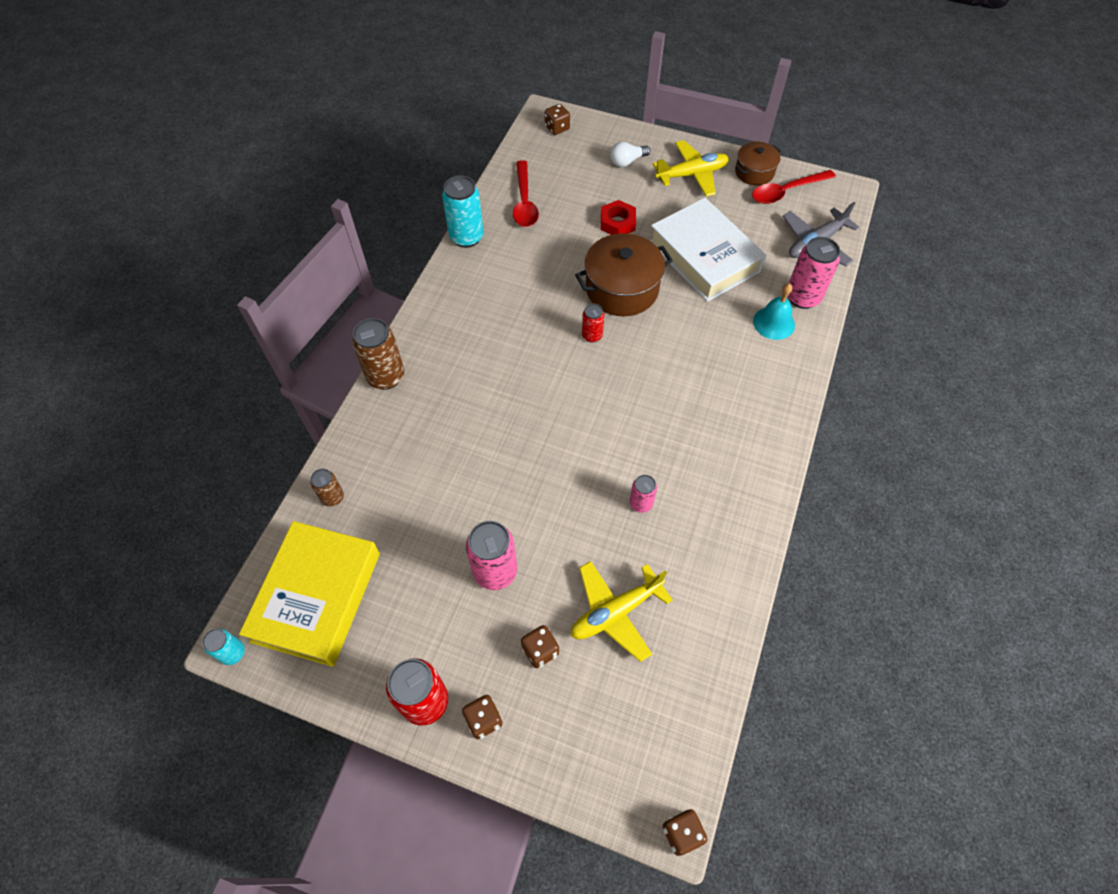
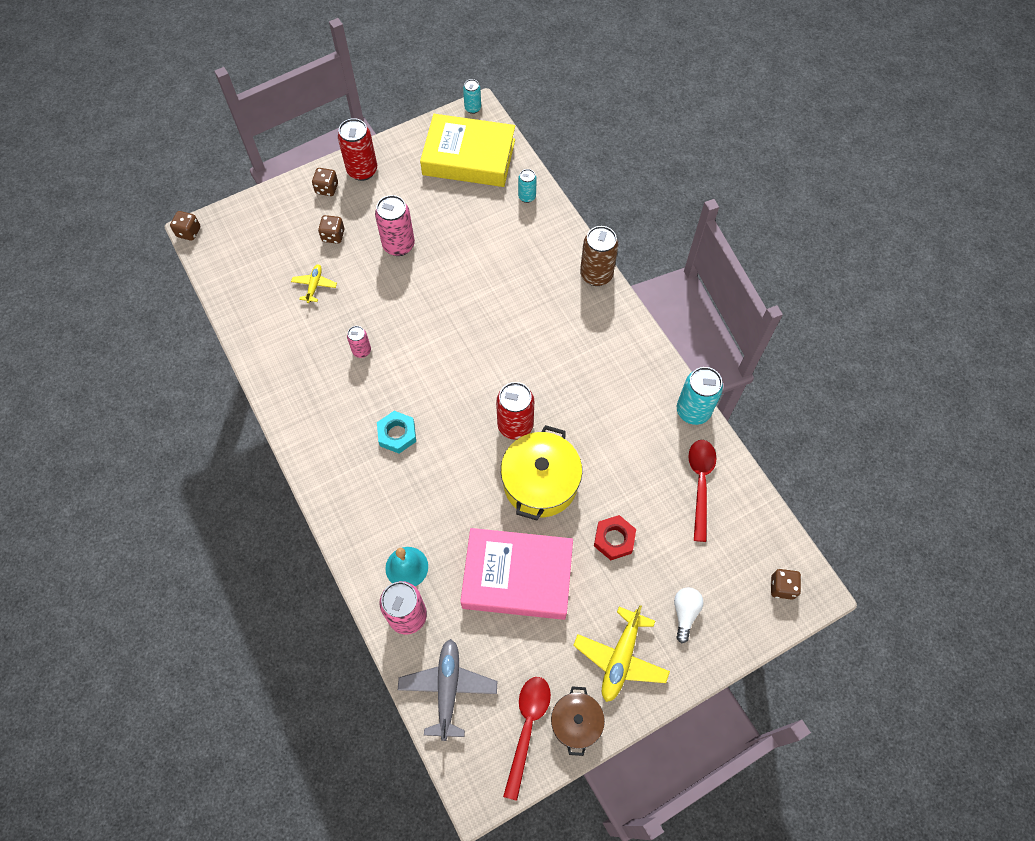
camera: 130 degrees right, 5 degrees up
(317, 596) = (469, 157): yellow book -> yellow book turned 45 degrees counterclockwise
(333, 497) = (527, 197): brown can -> turquoise can
(524, 202) = (700, 483): red spoon -> red spoon turned 60 degrees clockwise
(592, 336) = (515, 425): red can -> red can, size x1.79
(615, 612) = (314, 285): yellow plane -> yellow plane, size x0.56
(622, 289) = (540, 483): brown pot -> yellow pot
(685, 410) = (397, 434): none -> turquoise nut
(704, 256) = (517, 577): white book -> pink book

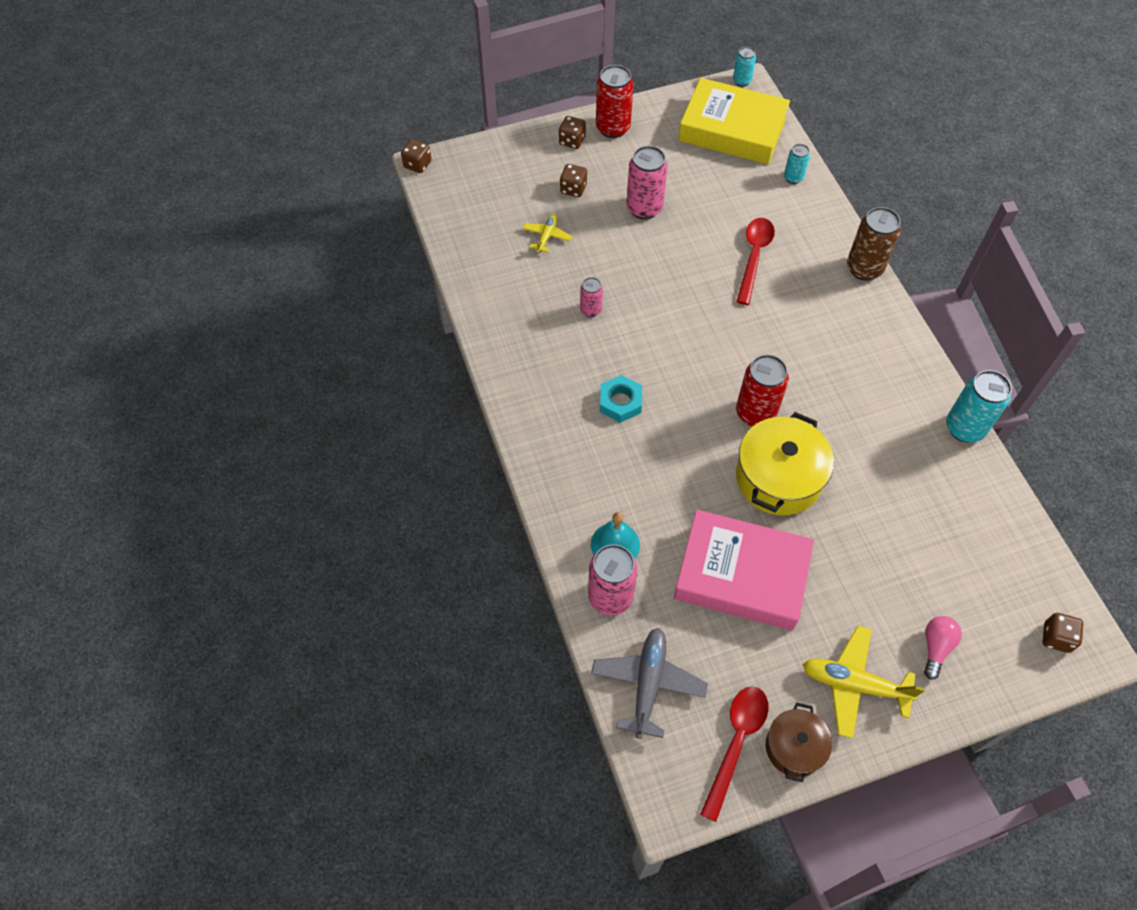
camera: 10 degrees right, 5 degrees down
(614, 539) = (858, 552): red nut -> none
(620, 658) = (854, 684): yellow plane -> yellow plane turned 75 degrees clockwise
(685, 613) = (936, 647): white light bulb -> pink light bulb
(700, 483) = (966, 508): red spoon -> red spoon (754, 257)

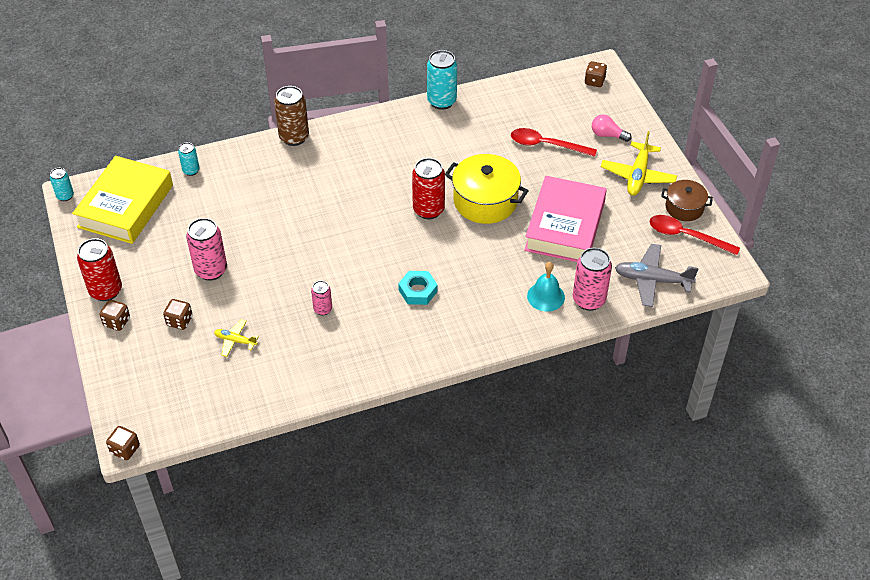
camera: 90 degrees left, 10 degrees down
(754, 257) = (275, 201): red spoon -> red spoon (546, 145)

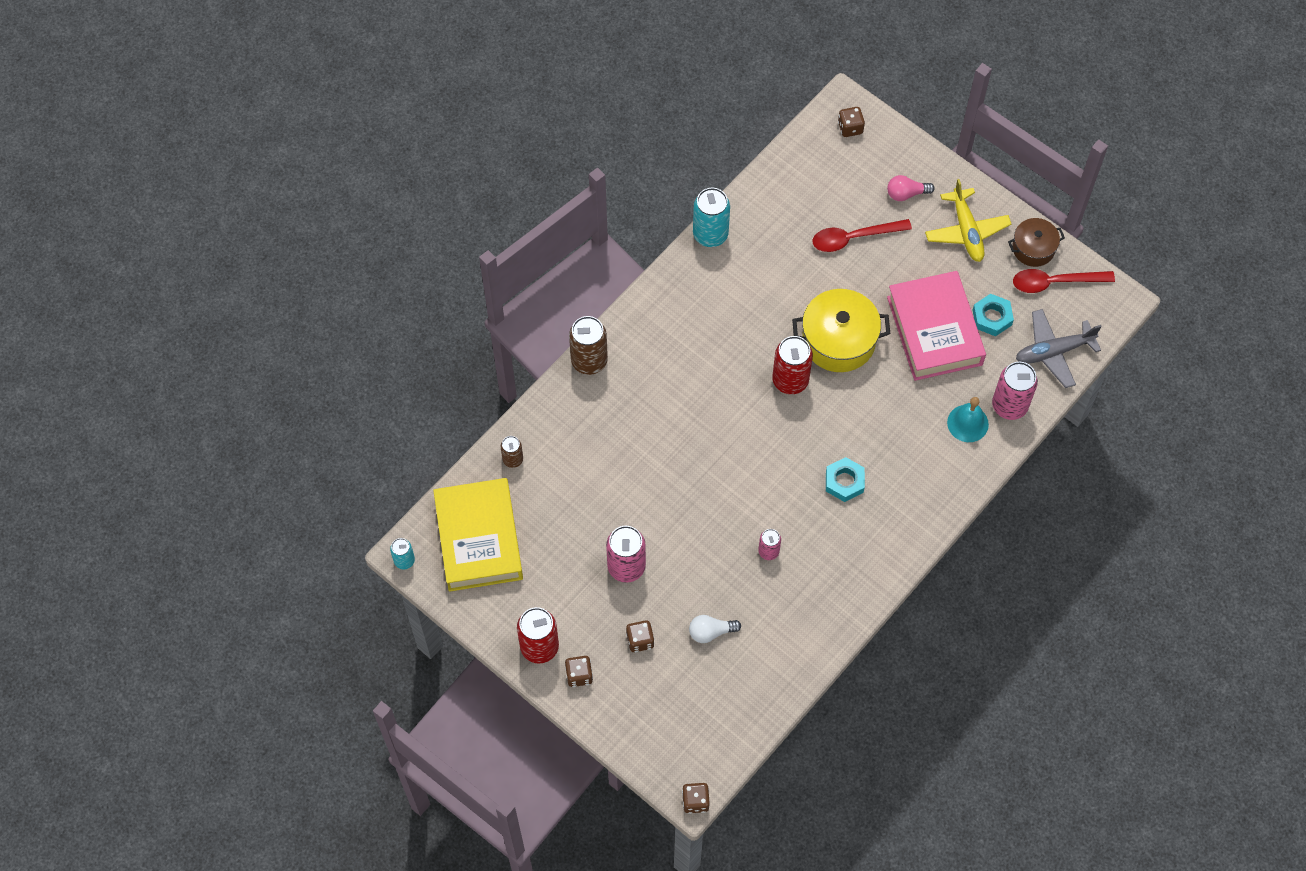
camera: 30 degrees left, 15 degrees up
(191, 171) = (513, 459): turquoise can -> brown can
(235, 341) = (711, 632): yellow plane -> white light bulb
(617, 237) = (992, 317): none -> turquoise nut

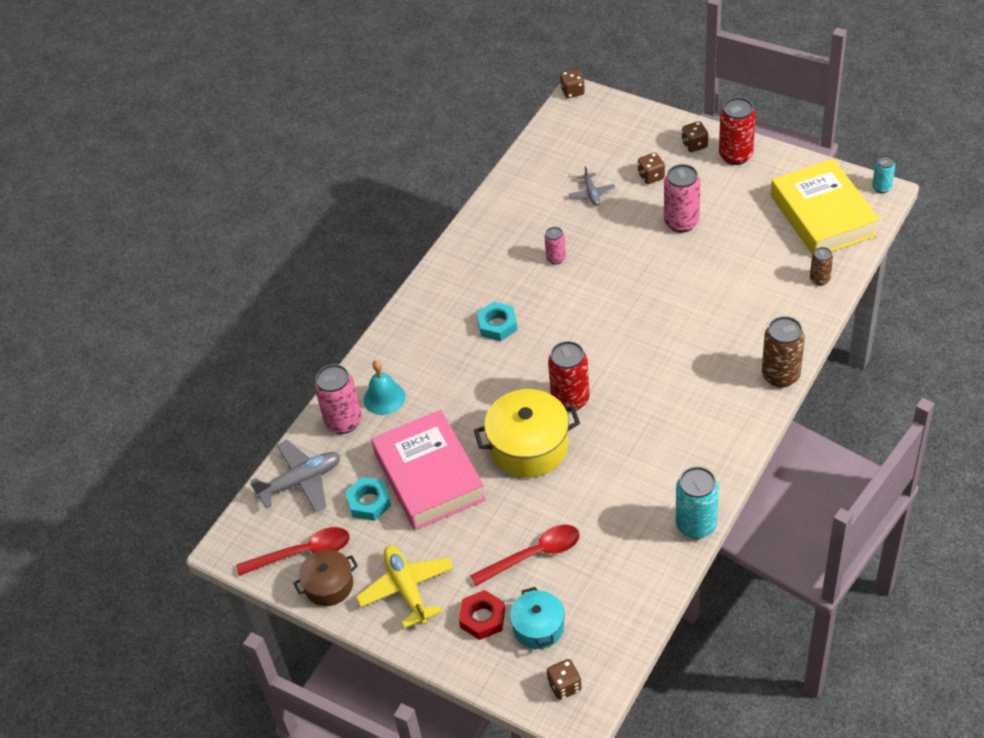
camera: 175 degrees right, 15 degrees down
(711, 632) = (591, 193): white light bulb -> grey plane
(861, 177) = (538, 627): none -> turquoise pot
(906, 193) = (482, 618): pink light bulb -> red nut

